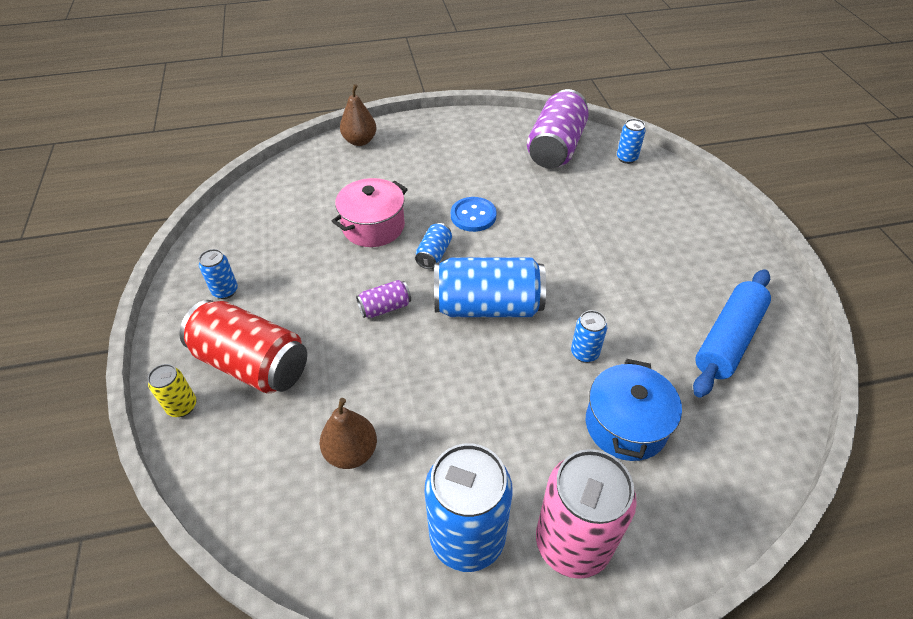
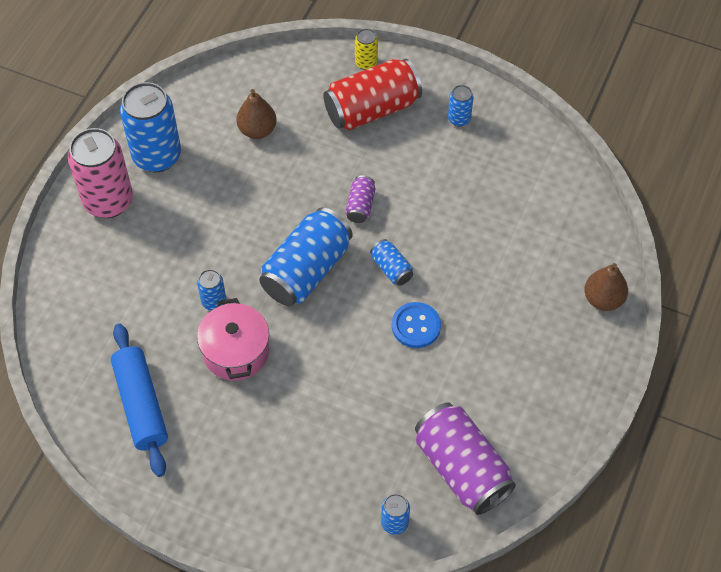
camera: 125 degrees right, 10 degrees up
(373, 226) = (460, 245): pink pot -> pink pot (236, 352)
(625, 425) = (144, 282): blue pot -> none

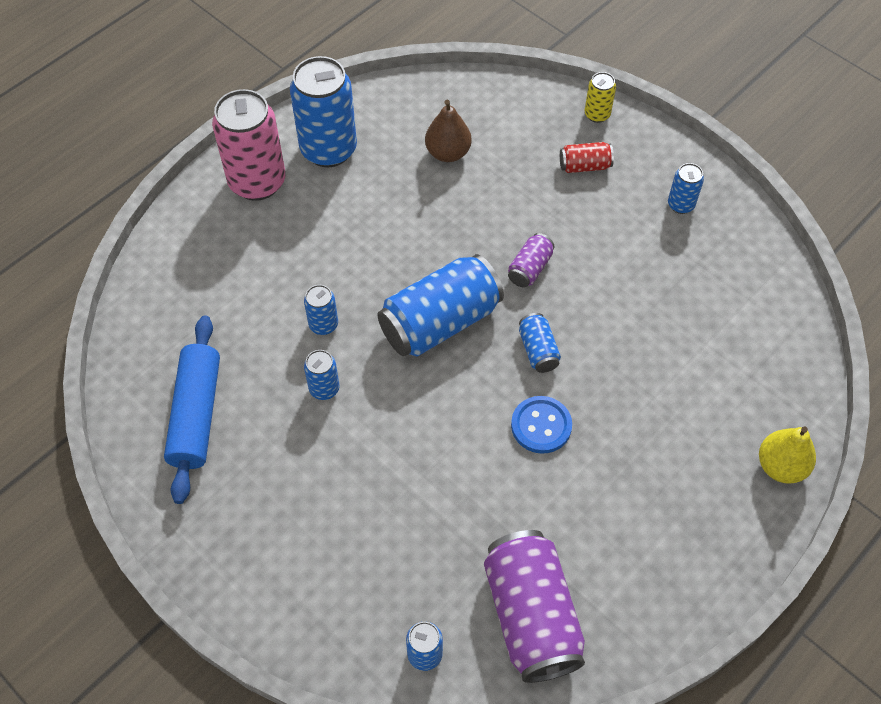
camera: 20 degrees right, 0 degrees up
(236, 352) = (324, 389): pink pot -> blue can
(372, 109) = (584, 166): red can -> red can, size x0.47
(603, 299) = (780, 466): brown pear -> yellow pear

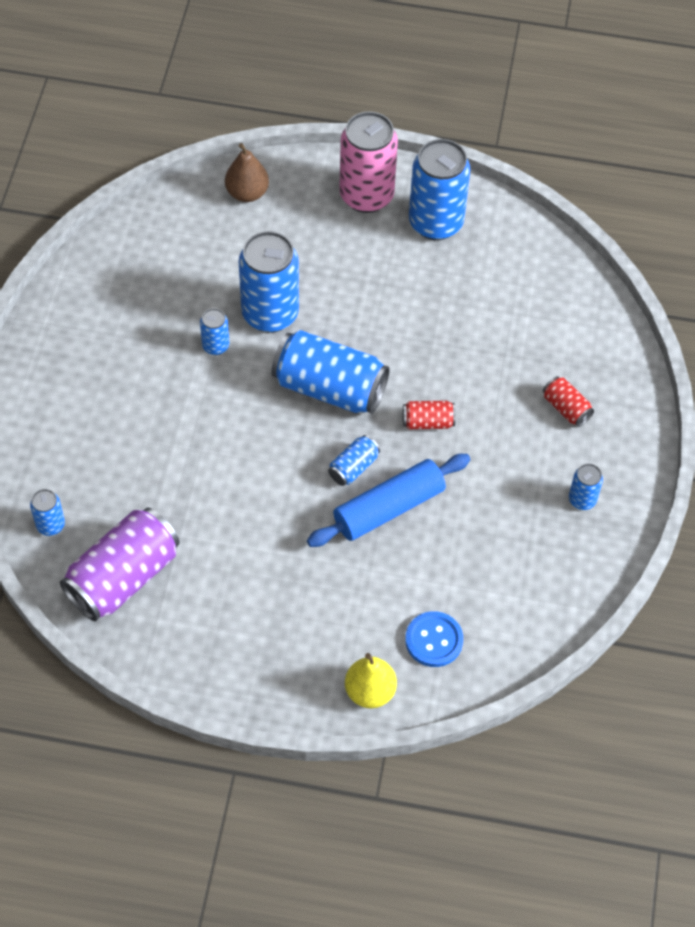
camera: 55 degrees right, 0 degrees up
(197, 414) = (138, 281): blue rolling pin -> blue rolling pin (389, 508)
(323, 325) = (270, 314): blue can -> blue can, size x2.12
(448, 153) = (499, 304): brown pear -> brown pear (247, 193)
(530, 268) = (428, 422): purple can -> red can
(541, 426) = (286, 504): blue button -> blue button (434, 640)
(597, 114) = (631, 389): yellow can -> none

